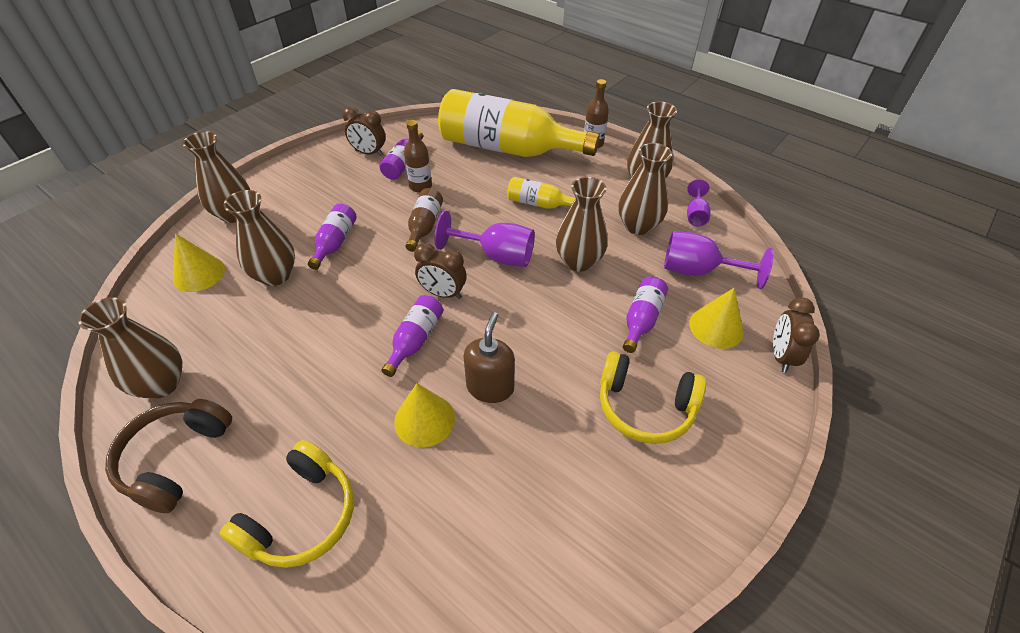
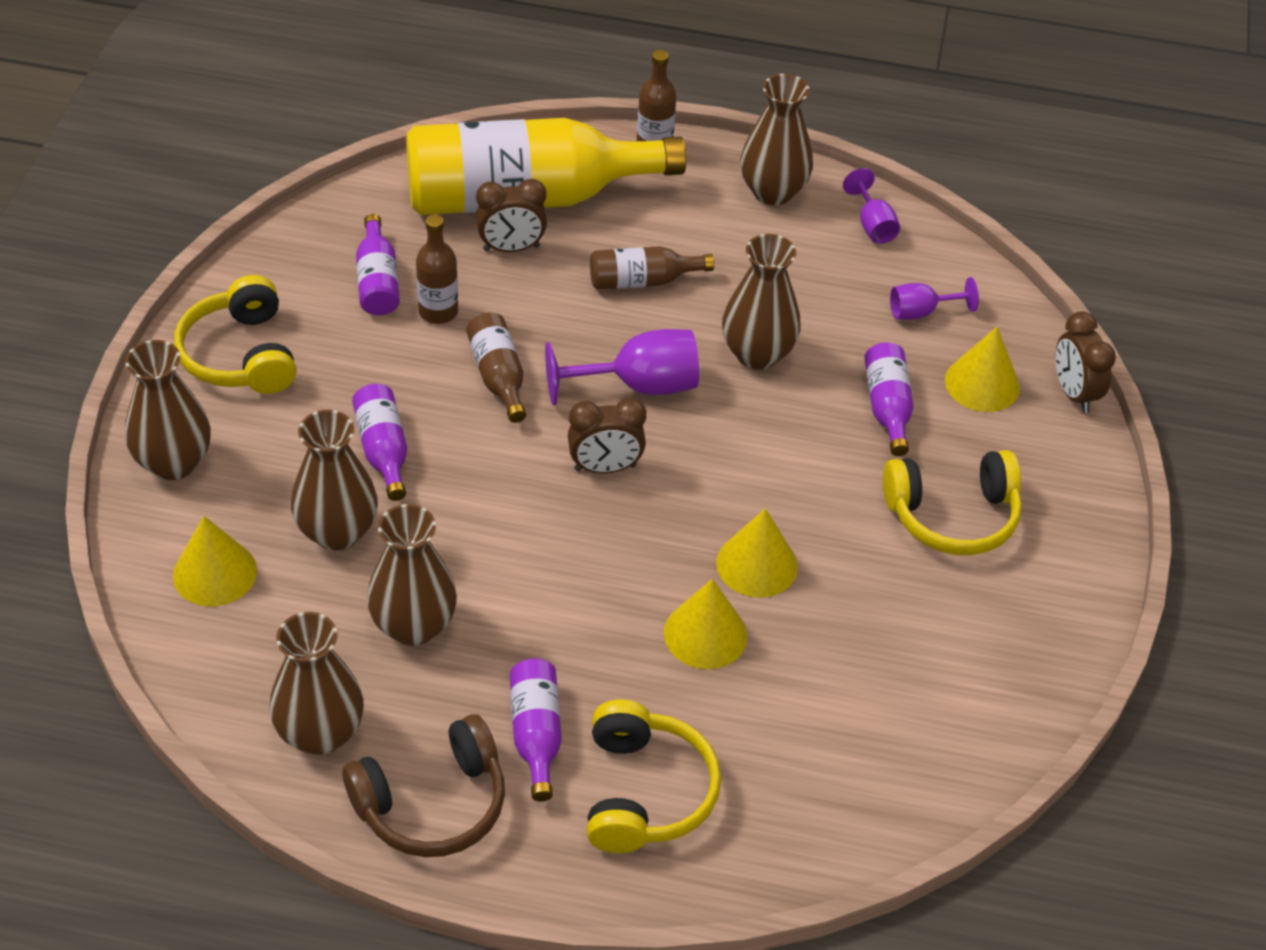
camera: 30 degrees left, 0 degrees up
(175, 459) = (432, 803): brown headphones -> brown headphones turned 105 degrees counterclockwise
(311, 177) = (240, 355): none -> yellow headphones
(369, 153) = (302, 279): brown clock -> brown clock (511, 248)
(415, 340) = (617, 544): purple bottle -> purple bottle (536, 734)
(490, 387) = (757, 564): brown soap dispenser -> yellow cone
(539, 204) = (642, 281): yellow bottle -> brown bottle
(638, 226) = (804, 270): brown vase -> brown vase (413, 625)
(698, 271) = (921, 312): purple goblet -> purple goblet, size x0.58

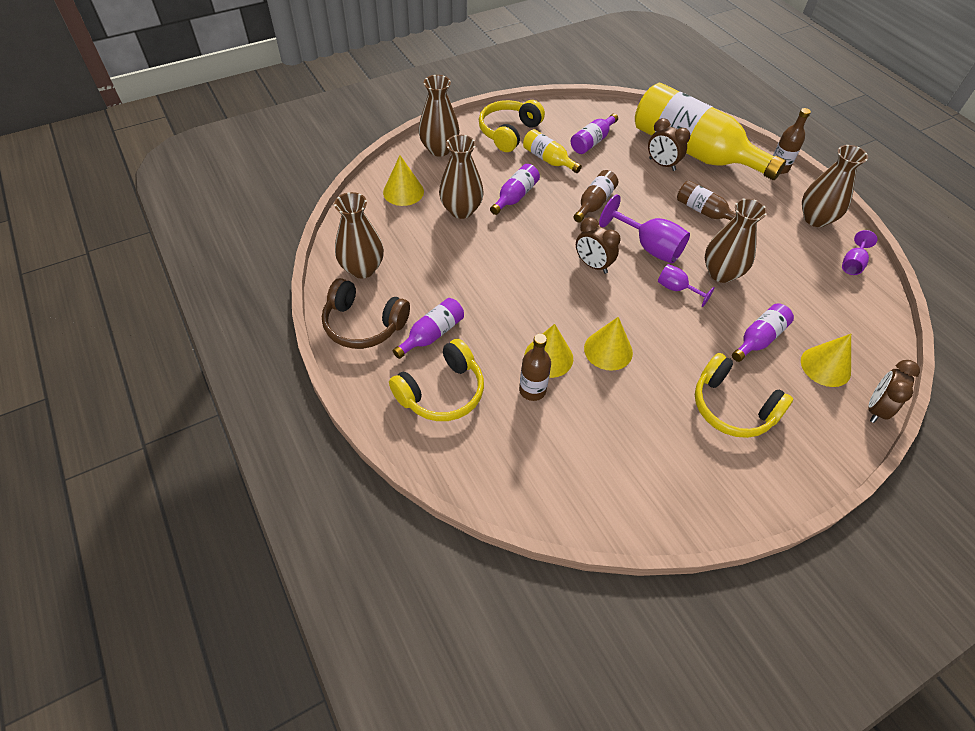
camera: 50 degrees right, 5 degrees up
(354, 356) = (548, 159): none -> yellow bottle
(413, 625) = (443, 261): brown vase -> none
(438, 312) = (601, 166): brown bottle -> brown bottle (532, 390)
(921, 312) = (831, 314): purple goblet -> purple goblet (676, 289)

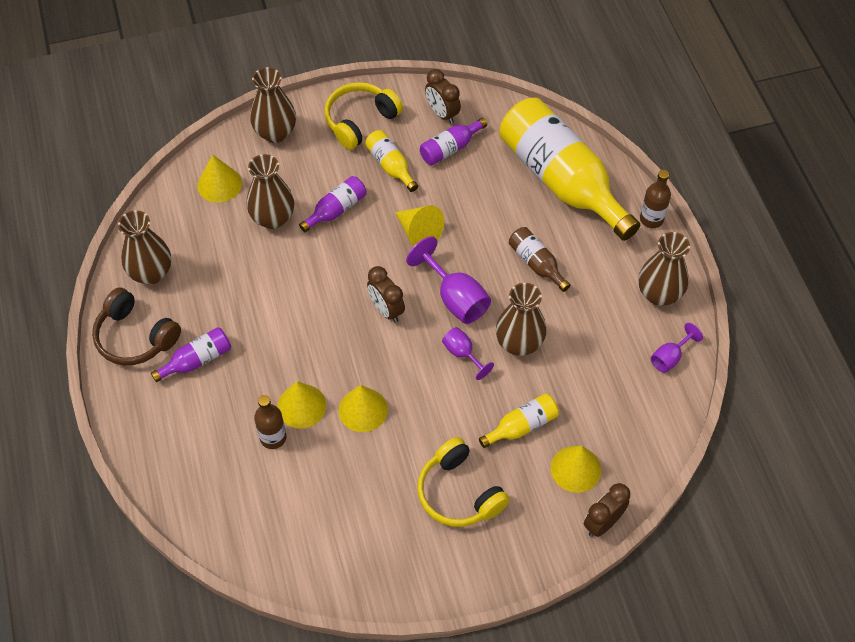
camera: 15 degrees right, 5 degrees up
(442, 392) = (187, 423): yellow headphones -> none
(594, 203) = (419, 233): brown bottle -> yellow cone
(662, 164) = (517, 193): brown clock -> brown clock (442, 113)
(759, 339) = (522, 426): purple bottle -> yellow bottle

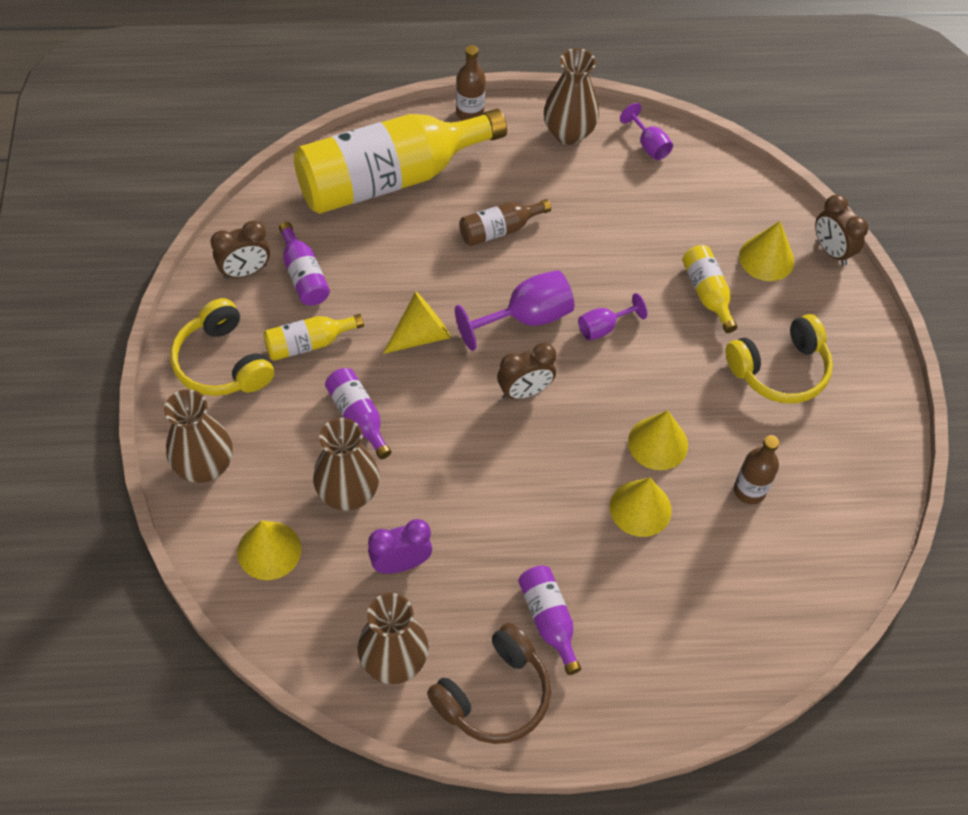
camera: 80 degrees left, 0 degrees up
(224, 261) = (401, 563): none -> purple clock
(273, 437) = (679, 547): brown bottle -> brown bottle (749, 490)
(519, 343) = (602, 271): brown vase -> none

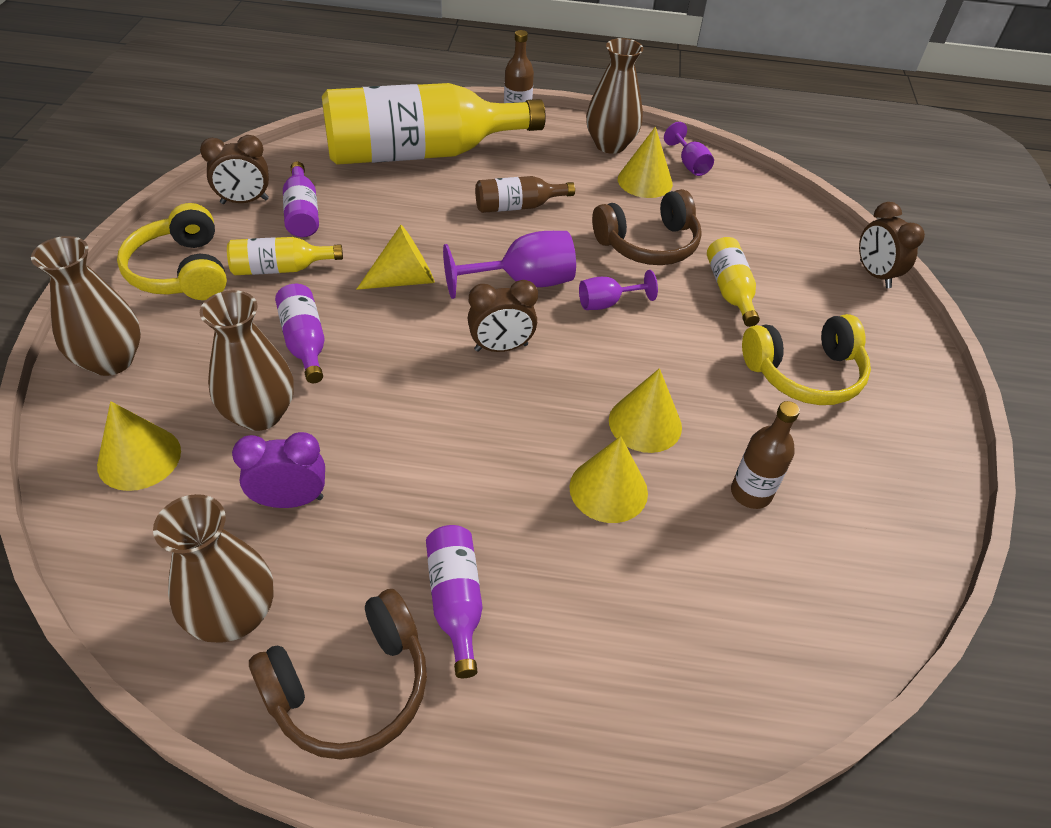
camera: 10 degrees right, 10 degrees down
(627, 253) = (648, 244): none -> brown headphones
(766, 258) = (800, 270): yellow cone -> yellow cone (645, 181)

